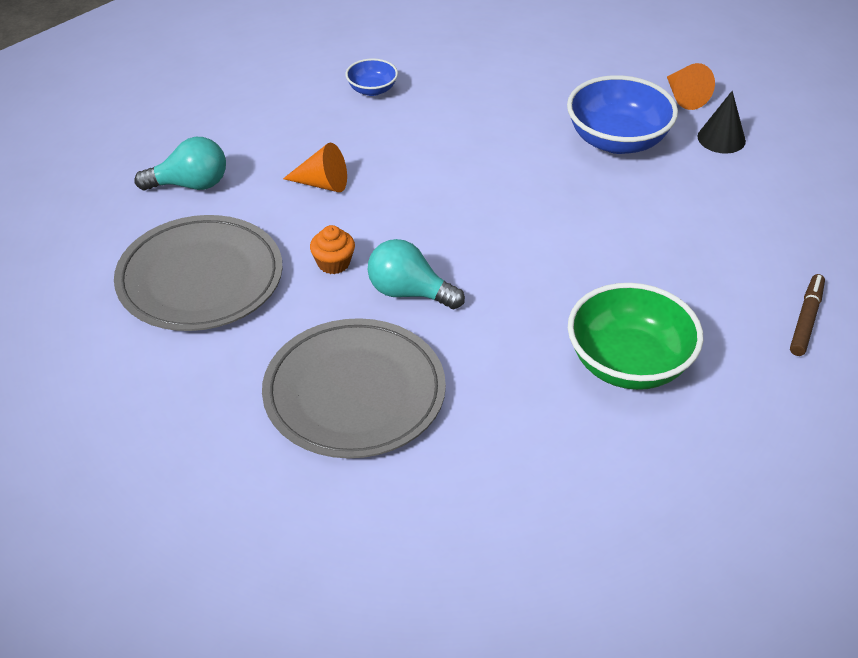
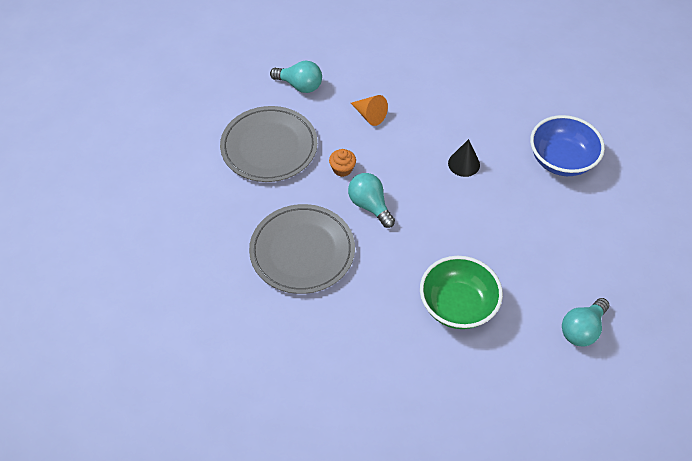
camera: 30 degrees right, 10 degrees up
(372, 90) = (439, 63): blue bowl -> none
(684, 97) = (629, 147): orange cone -> none
(721, 138) = (629, 187): black cone -> black cone (464, 164)
(806, 320) = (582, 329): brown marker -> turquoise light bulb

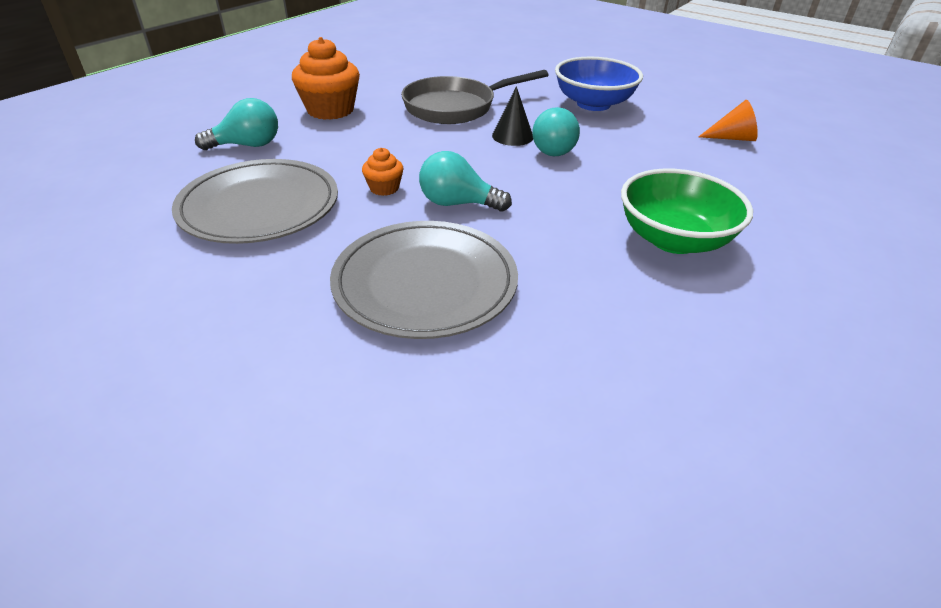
camera: 40 degrees left, 15 degrees down
(369, 115) = (364, 139): orange cone -> orange cone (732, 138)
(374, 72) = (330, 110): none -> orange cupcake
(458, 111) = (455, 107): none -> grey pan
(582, 329) = (802, 199): turquoise light bulb -> turquoise light bulb (552, 149)

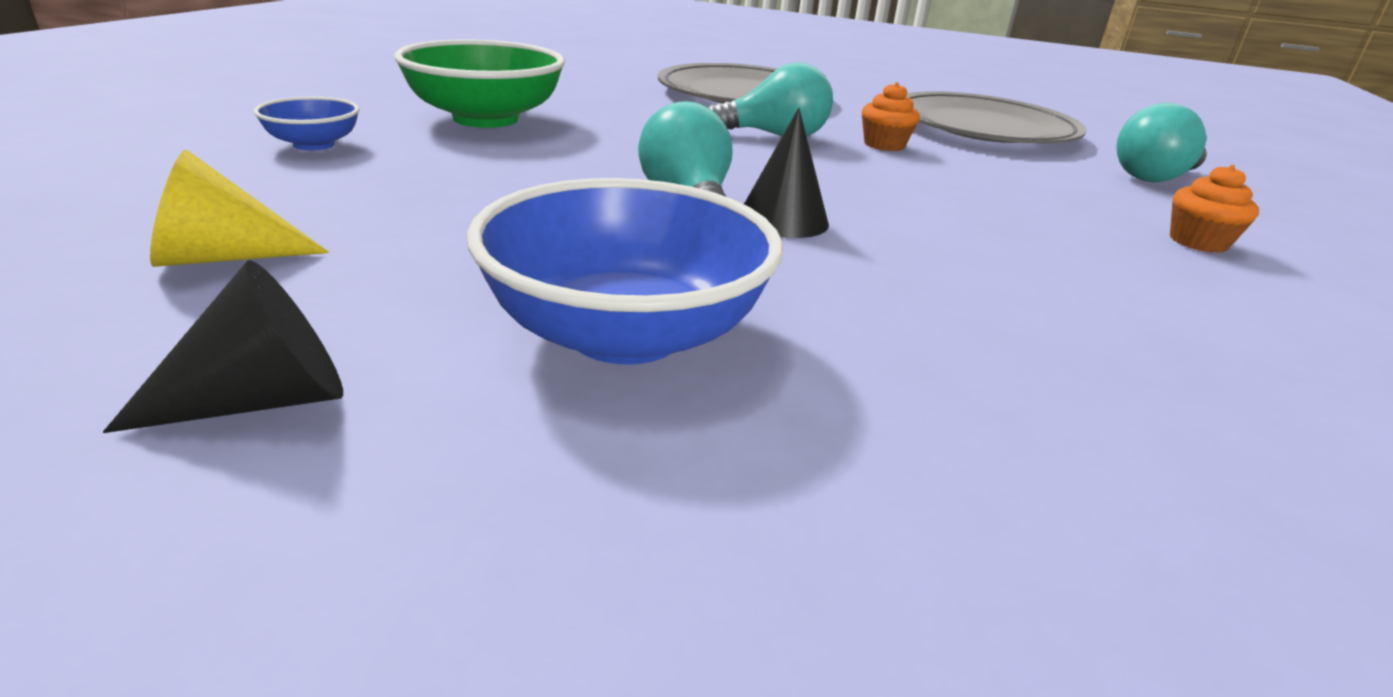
camera: 160 degrees right, 10 degrees down
(330, 110) = (1198, 242): orange cupcake -> orange cupcake, size x0.51
(455, 107) = (983, 276): grey pan -> none
(682, 100) = (261, 400): none -> black cone
(732, 138) = (224, 258): orange cone -> yellow cone
(765, 210) = (314, 144): none -> blue bowl

